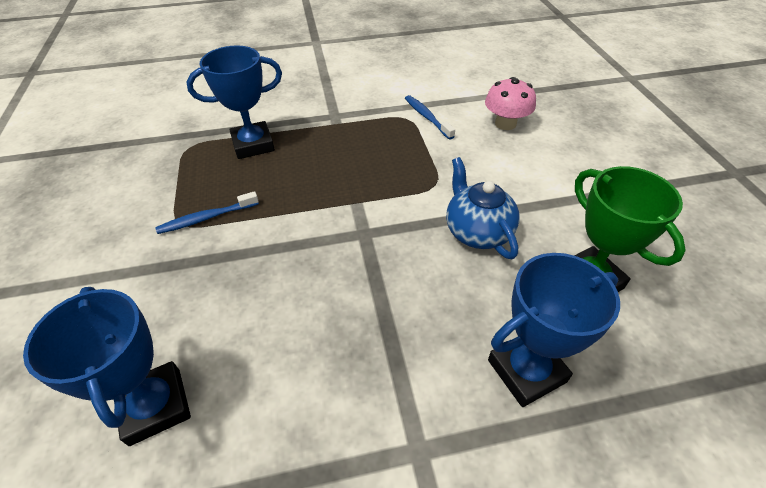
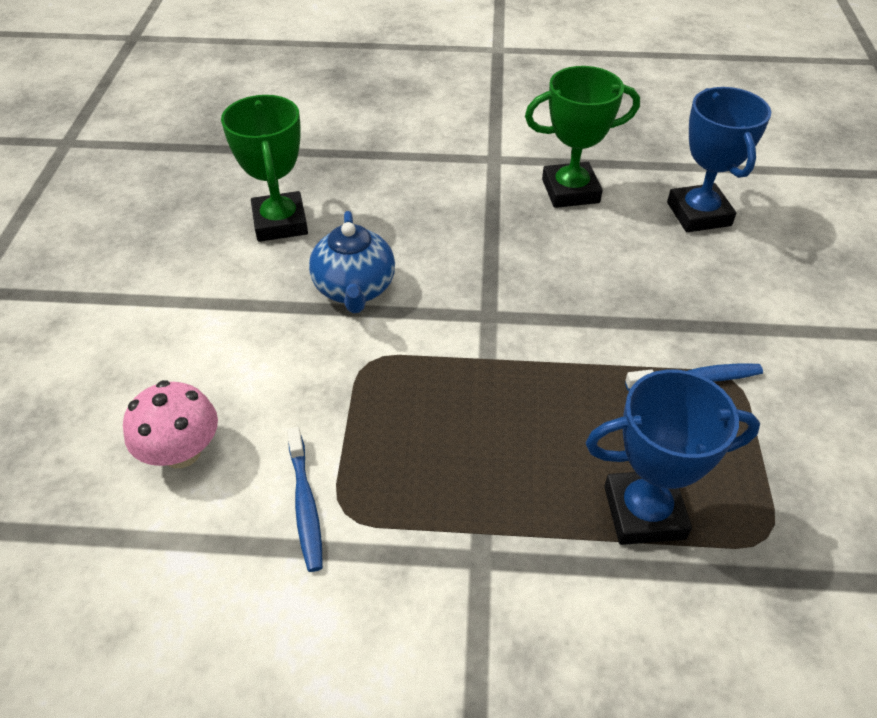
camera: 165 degrees left, 0 degrees up
(310, 408) = (570, 191): none -> green trophy
(526, 371) = (389, 179): blue trophy -> none

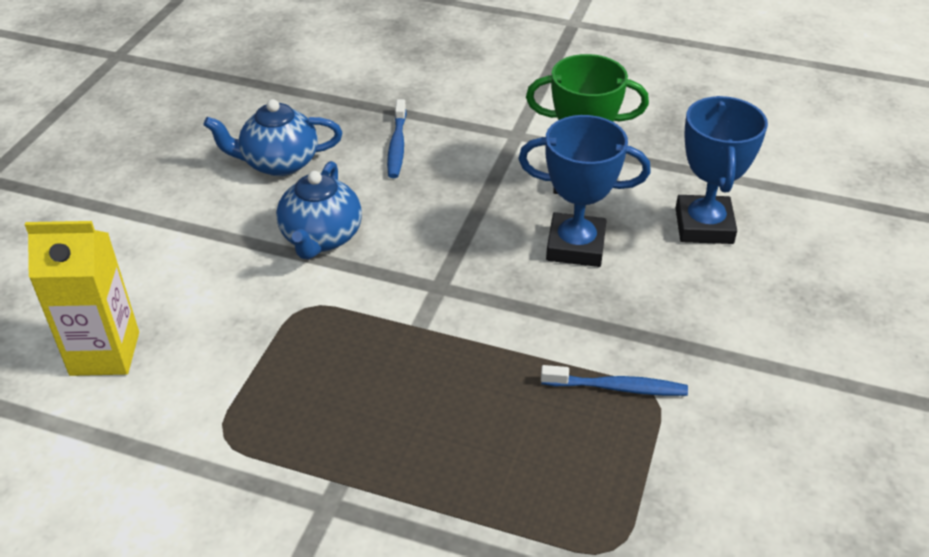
camera: 15 degrees right, 5 degrees down
(181, 452) = (105, 353): pink mushroom -> yellow carton
(280, 223) = (279, 163): green trophy -> blue teapot
(305, 505) = (192, 422): blue toothbrush -> blue toothbrush (397, 145)
(644, 512) = (501, 499): blue trophy -> blue trophy (575, 246)

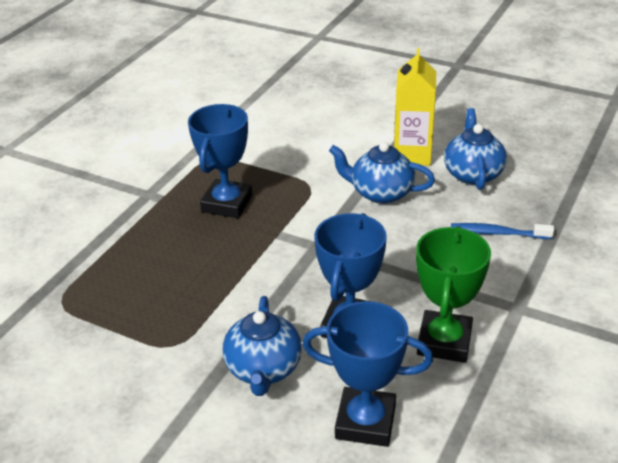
camera: 100 degrees right, 5 degrees down
(105, 353) = (289, 117): yellow carton -> yellow carton (412, 155)
(351, 393) = (227, 203): none -> blue trophy
(617, 388) = (187, 325): blue toothbrush -> none
(663, 307) = (263, 369): none -> blue teapot

